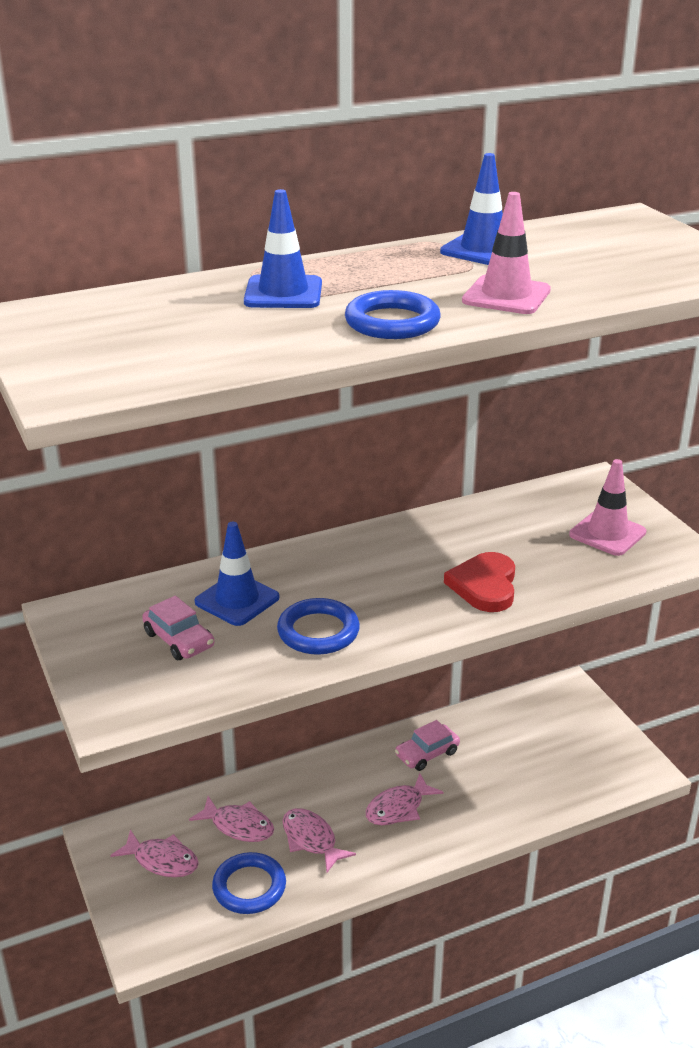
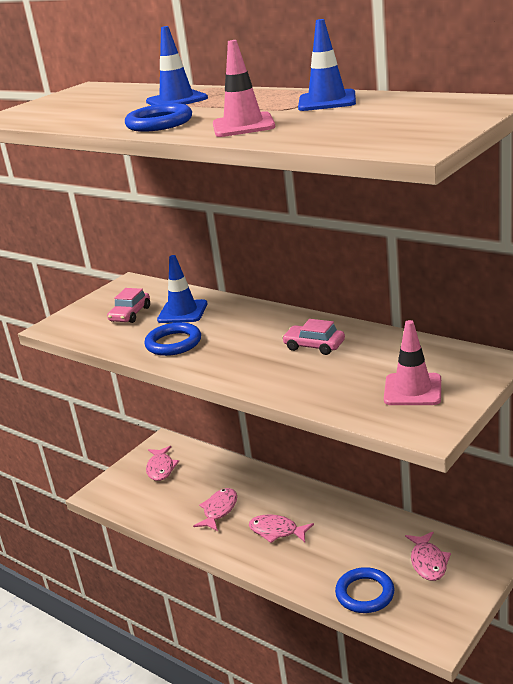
camera: 65 degrees right, 5 degrees down
(238, 826) = (207, 480): pink fish -> pink fish (428, 562)
(249, 887) = (164, 506): blue ring -> blue ring (365, 593)
(427, 753) = (340, 520): pink car -> pink car (314, 346)
(484, 586) = (281, 371): red heart -> none

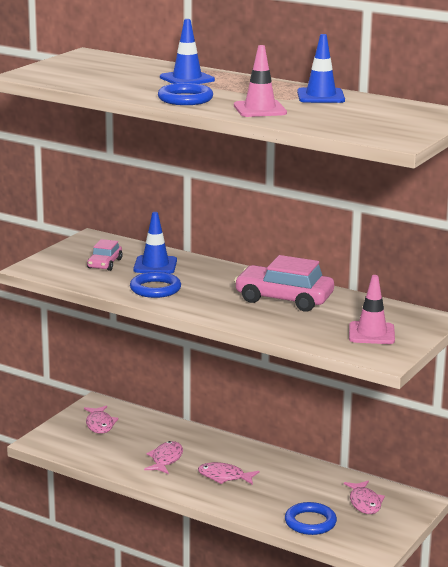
camera: 10 degrees left, 5 degrees down
(314, 346) = (284, 299): pink car -> pink car, size x1.84

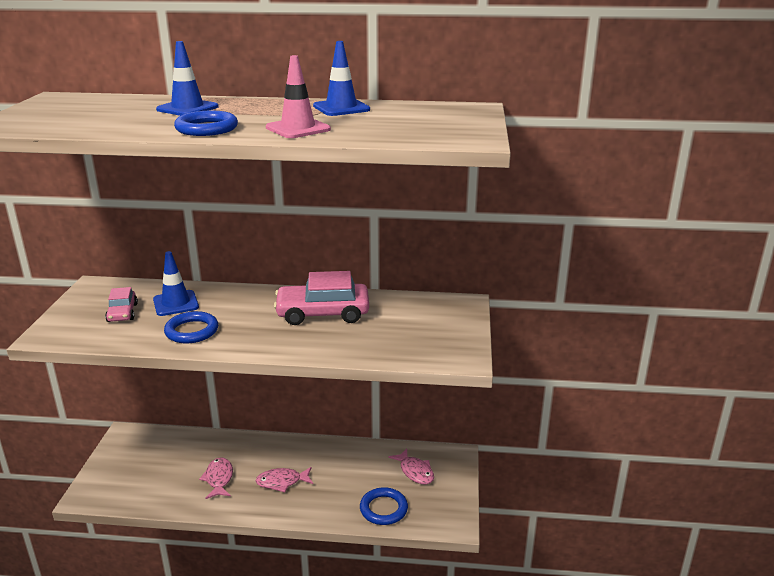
camera: 25 degrees left, 5 degrees up
(99, 424) = (137, 457): pink fish -> none
(371, 333) = (428, 333): pink traffic cone -> none

